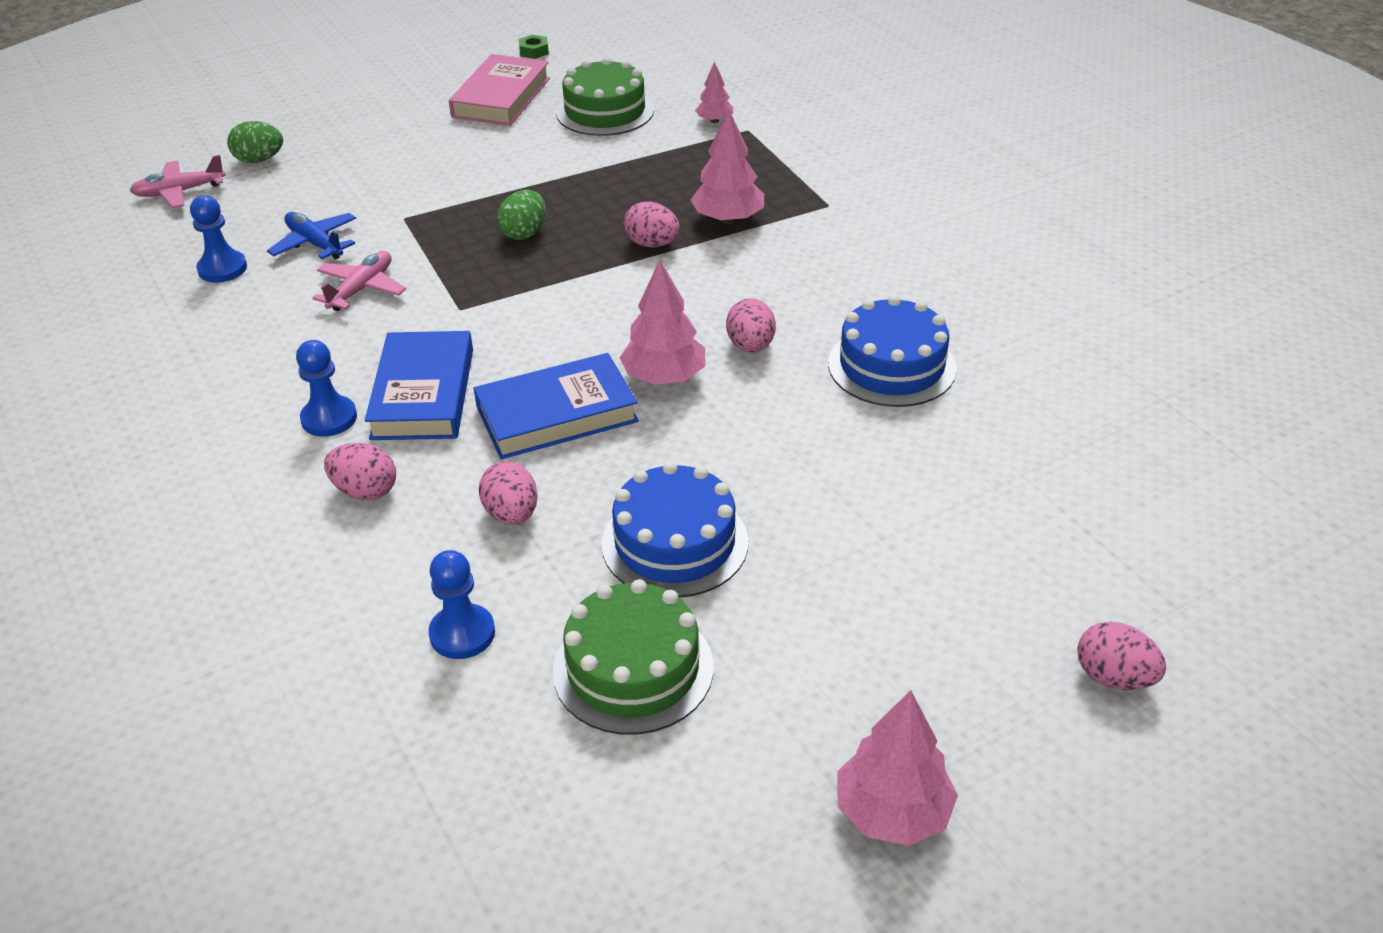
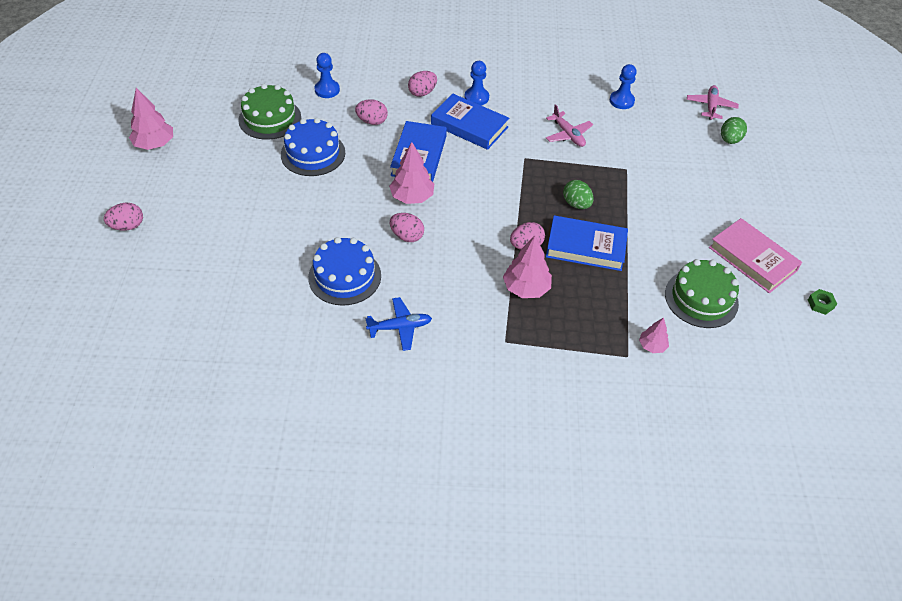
camera: 120 degrees right, 10 degrees up
(315, 243) = (623, 133): blue plane -> blue plane (400, 327)
(603, 202) = (586, 247): none -> blue book

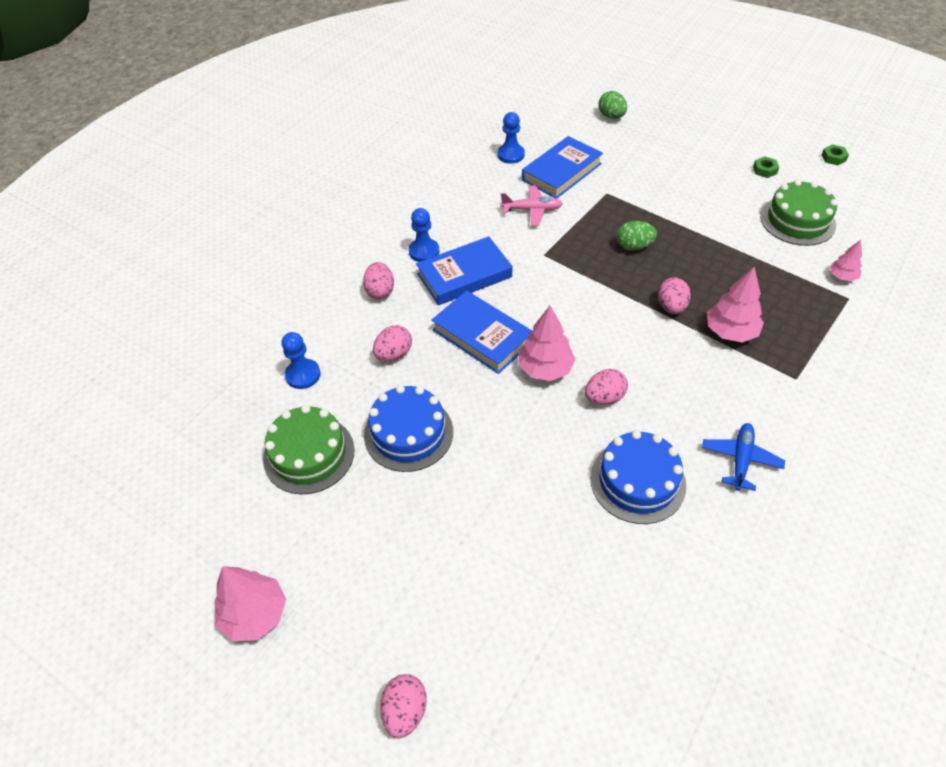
camera: 55 degrees left, 0 degrees up
(586, 247) = (696, 265): blue book -> blue book (561, 172)
(711, 106) = (560, 107): pink plane -> none
(752, 259) = (764, 170): pink book -> green nut

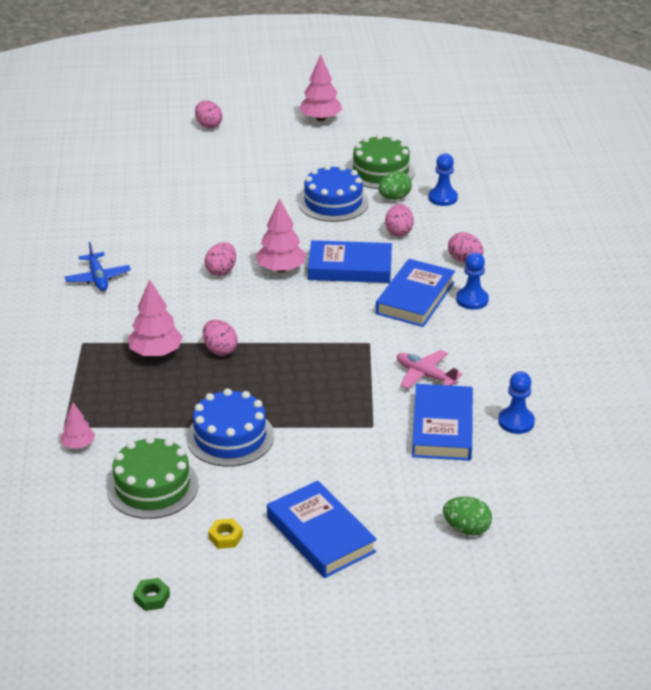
camera: 140 degrees right, 15 degrees down
(532, 210) = (425, 375): pink plane -> pink plane turned 75 degrees clockwise
(634, 246) = (296, 385): green egg -> green egg (394, 198)
(637, 481) = (161, 241): blue cake -> blue cake (230, 437)
(702, 147) = (320, 535): none -> blue book
(764, 170) = (225, 537): green nut -> yellow nut

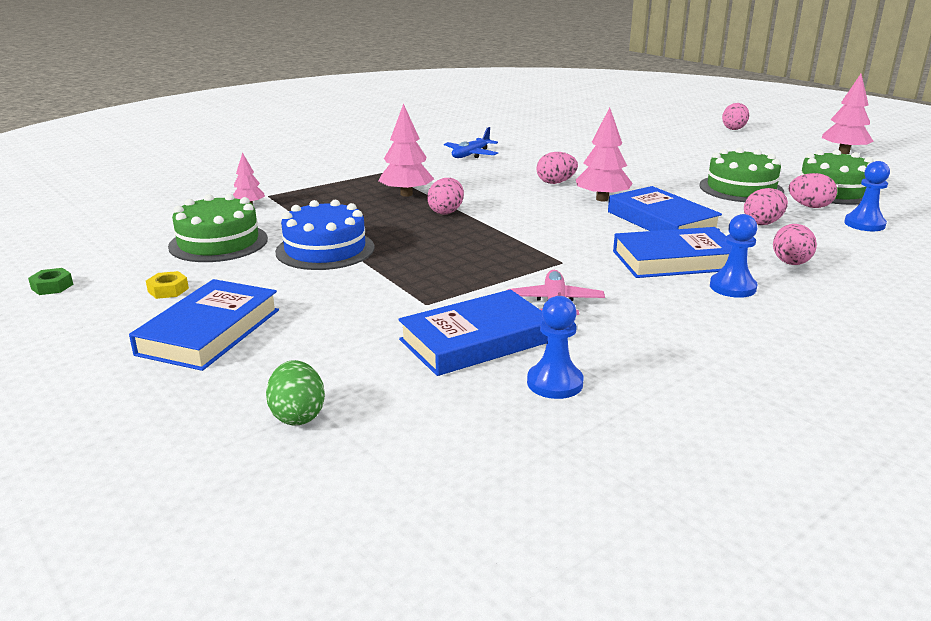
camera: 55 degrees right, 10 degrees down
(333, 202) = (741, 188): blue cake -> green cake
(394, 198) = (809, 206): green egg -> pink egg

